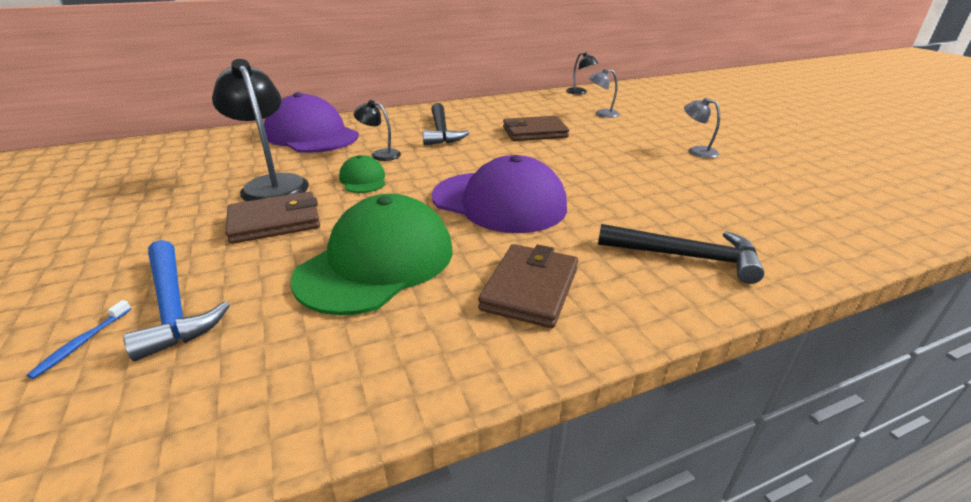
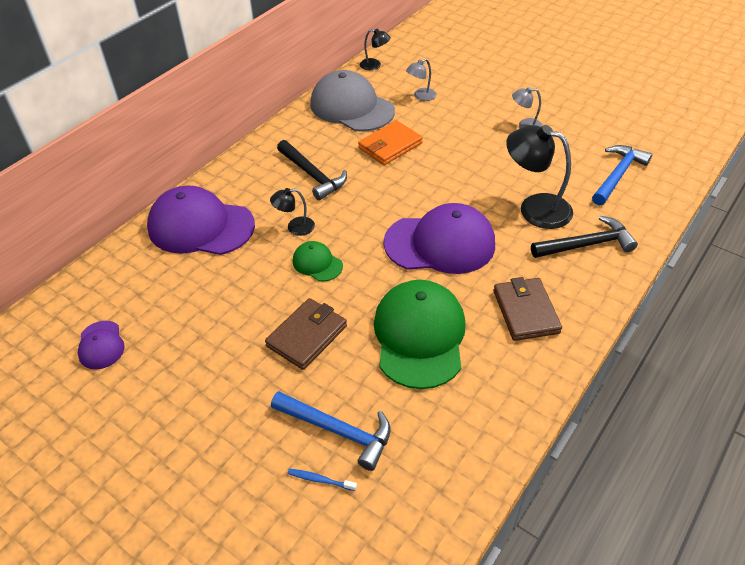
camera: 30 degrees left, 15 degrees up
(82, 343) = (320, 480): blue toothbrush -> blue toothbrush turned 120 degrees clockwise
(130, 172) = (101, 345): none -> purple cap
(272, 184) = (251, 301): black lamp -> black lamp (535, 208)
(529, 107) = (352, 107): none -> grey cap
(534, 132) = (390, 146): brown wallet -> orange wallet
(790, 212) = (617, 175): none -> blue hammer

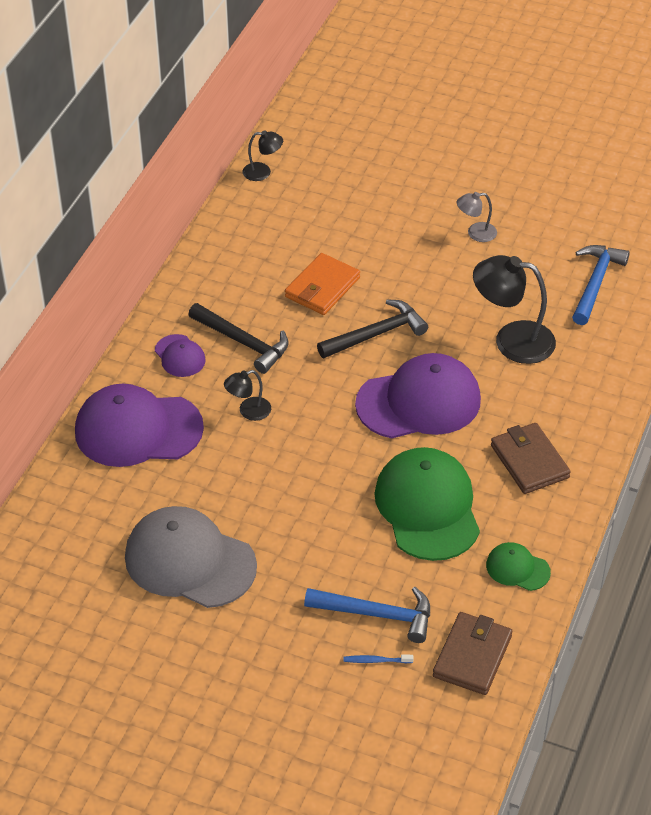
camera: 15 degrees left, 0 degrees up
(101, 345) = (93, 581): purple cap -> purple cap (180, 356)
(307, 336) = (310, 530): brown wallet -> brown wallet (472, 656)
(317, 263) = (291, 449): green cap -> green cap (517, 568)
(352, 107) = (256, 240): grey cap -> grey cap (190, 561)
(421, 96) = (337, 211): grey lamp -> none
(586, 244) = (577, 375): black hammer -> black hammer (376, 334)

